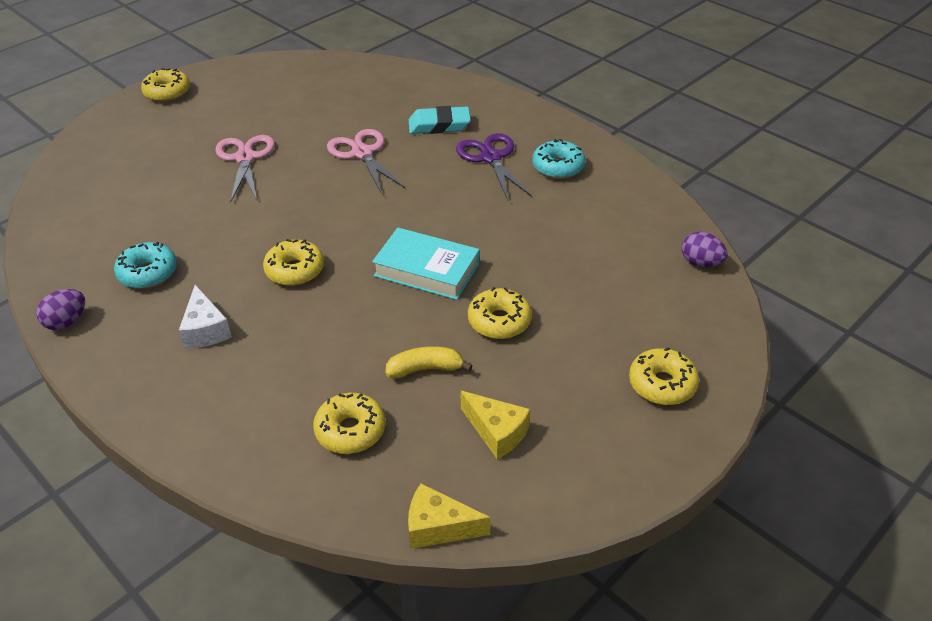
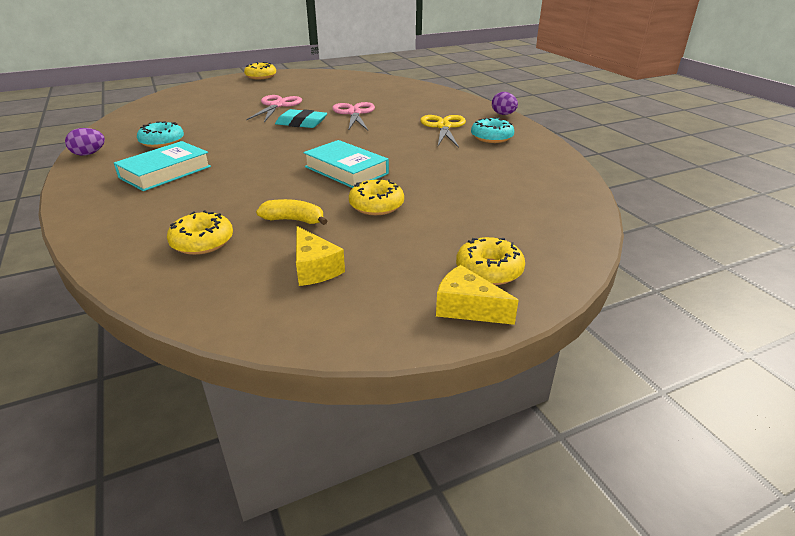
camera: 20 degrees right, 10 degrees down
(205, 330) = (165, 172): white cheese -> turquoise book
(295, 270) = (254, 155): yellow donut -> none
(438, 527) = (206, 318): yellow cheese -> yellow cheese (467, 308)
(439, 125) = (419, 108): turquoise eraser -> turquoise eraser (301, 123)
(491, 158) = (443, 127): purple scissors -> yellow scissors
(701, 263) = (578, 204): purple egg -> purple egg (503, 114)

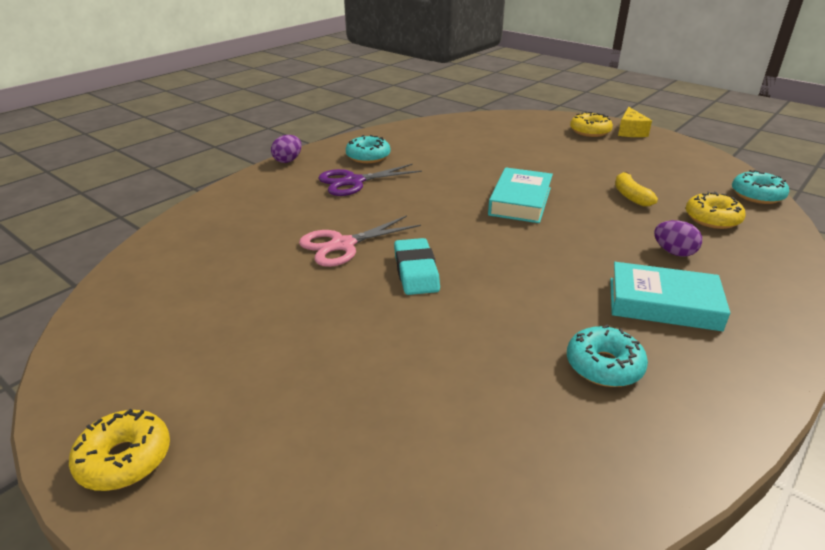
camera: 115 degrees left, 0 degrees up
(89, 154) = (728, 419): purple egg -> purple egg (673, 252)
(191, 302) = (757, 195): none -> turquoise donut
(277, 105) = (349, 327): pink scissors -> none
(314, 268) = (667, 172): yellow cheese -> none
(376, 205) = (564, 174): yellow donut -> none
(443, 127) = (353, 182): yellow scissors -> purple scissors

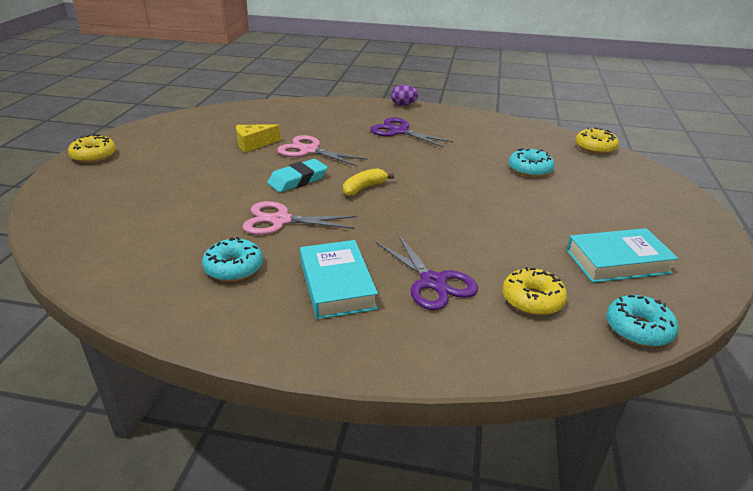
camera: 60 degrees right, 0 degrees up
(368, 157) = (445, 125): turquoise donut -> turquoise donut (530, 169)
(509, 307) = (280, 220): none -> pink scissors
(520, 201) = (445, 196): turquoise book -> turquoise book (617, 262)
(590, 131) = (656, 203): yellow donut -> yellow donut (595, 147)
(630, 131) = (699, 226): yellow cheese -> yellow cheese (253, 144)
(630, 196) = (525, 246): yellow banana -> yellow banana (364, 188)
(673, 252) = (432, 282): purple egg -> purple scissors

